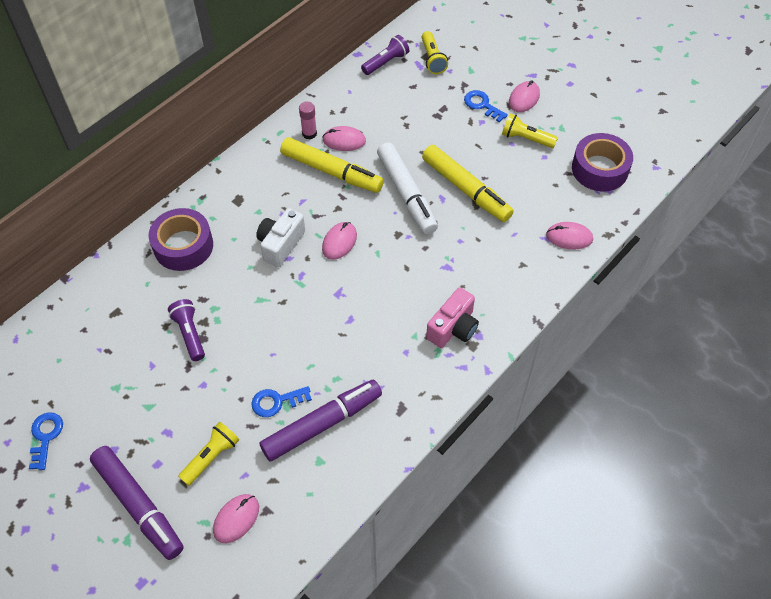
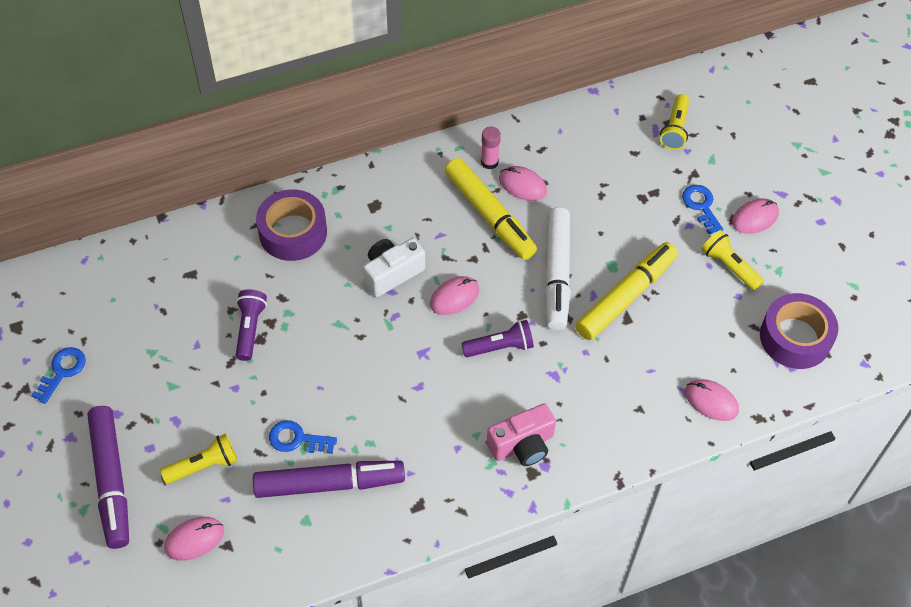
camera: 25 degrees right, 0 degrees up
(386, 62) = (619, 112): purple flashlight -> purple flashlight (500, 347)
(466, 189) = (626, 296): yellow marker -> yellow marker turned 120 degrees counterclockwise

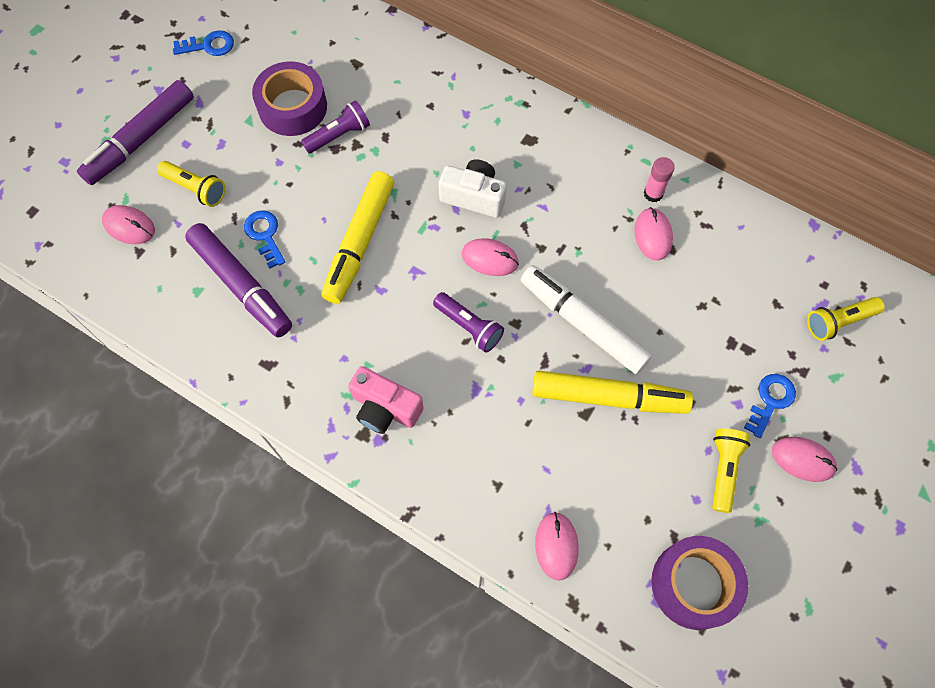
camera: 55 degrees right, 10 degrees up
(293, 232) = (452, 102): purple tape -> purple tape (292, 107)
(489, 215) = (597, 230): yellow marker -> yellow marker (359, 242)
(557, 274) = (583, 324): white marker -> white marker turned 75 degrees clockwise

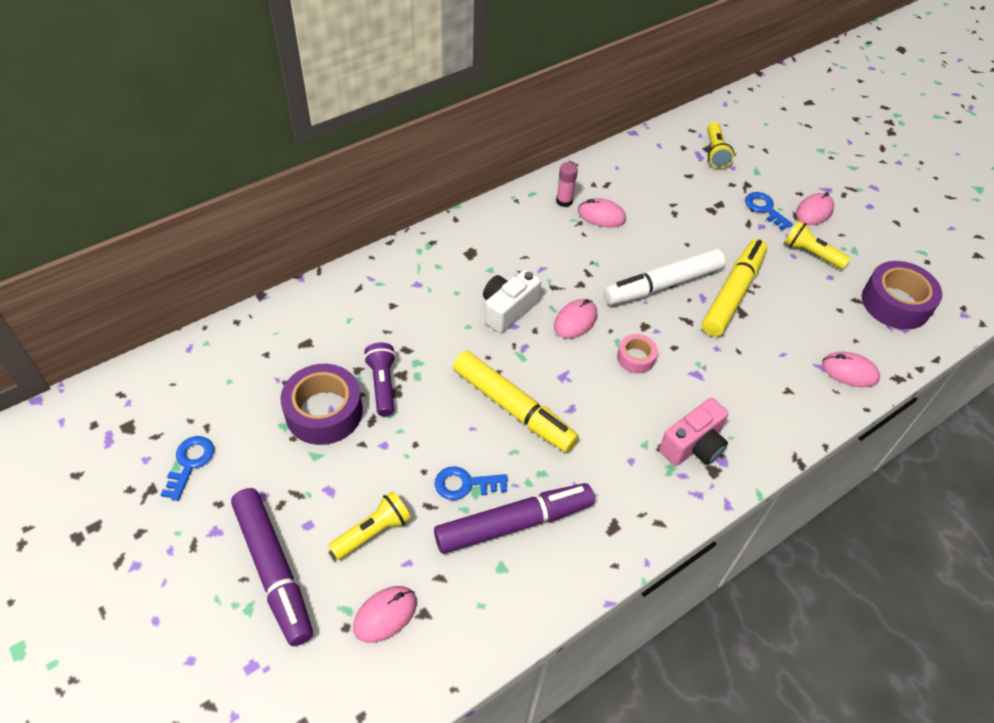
camera: 70 degrees left, 15 degrees down
(469, 327) = (635, 358): purple flashlight -> pink tape

